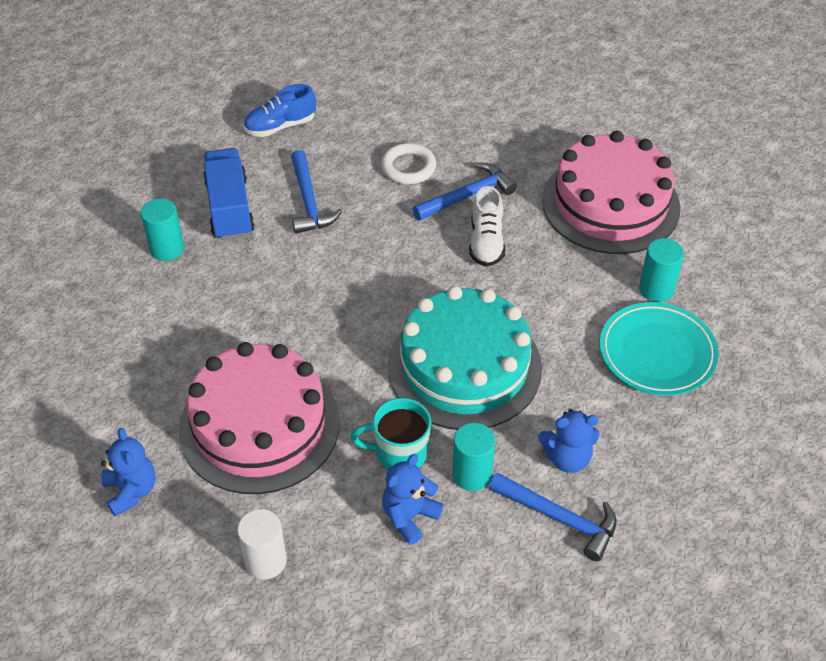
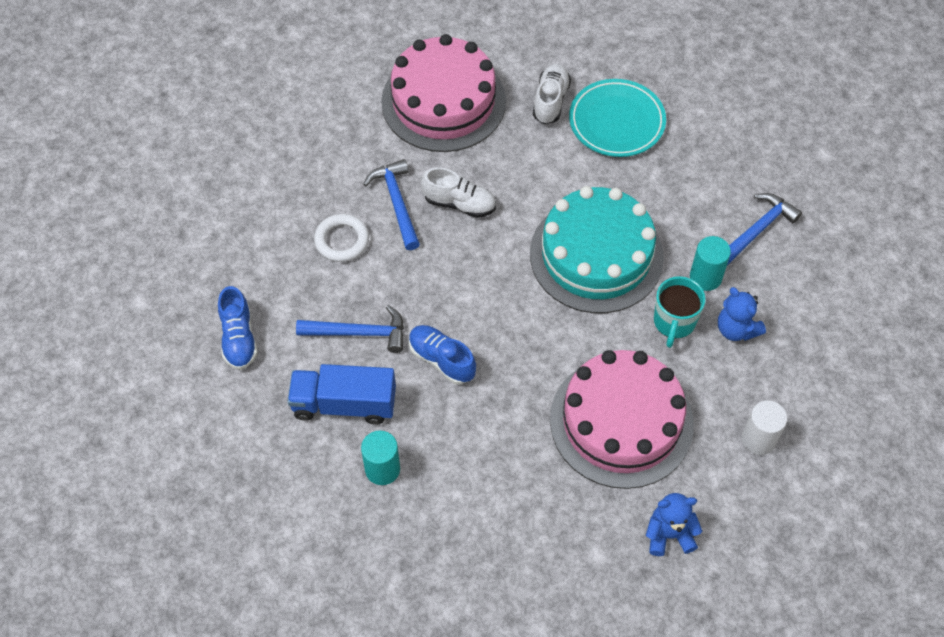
camera: 75 degrees left, 10 degrees up
(296, 266) = (441, 360): none -> blue shoe
(567, 458) = (703, 210): blue teddy bear -> none
(656, 289) = (550, 101): turquoise cylinder -> white shoe

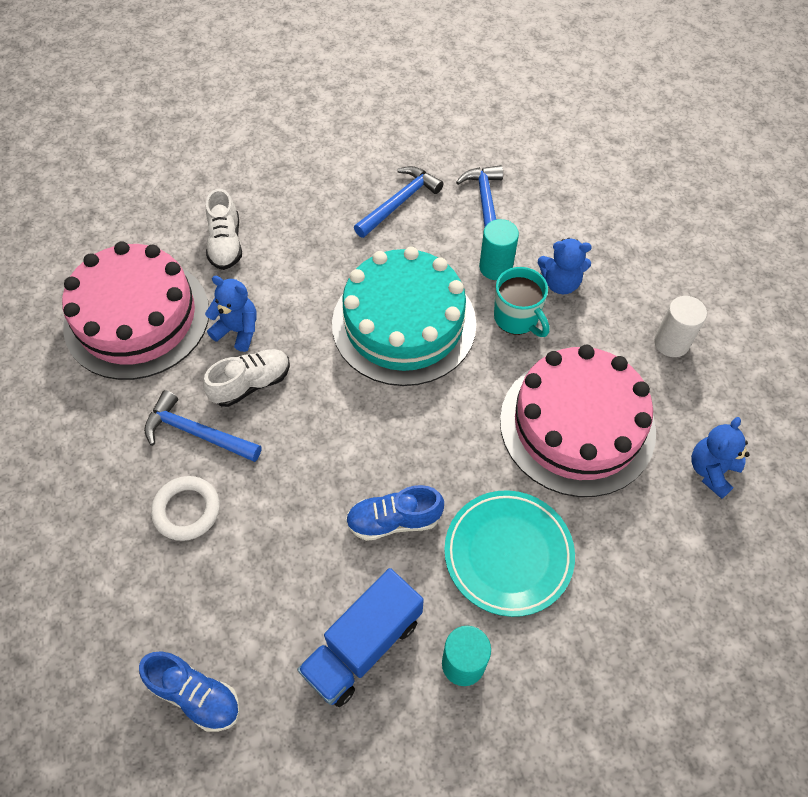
camera: 50 degrees left, 0 degrees up
(359, 333) = (299, 572): blue hammer -> blue hammer (399, 202)
(491, 164) = (238, 330): none -> blue teddy bear
(550, 101) = (226, 244): white shoe -> white shoe turned 150 degrees counterclockwise
(616, 122) = (295, 216): turquoise plate -> turquoise plate (508, 554)

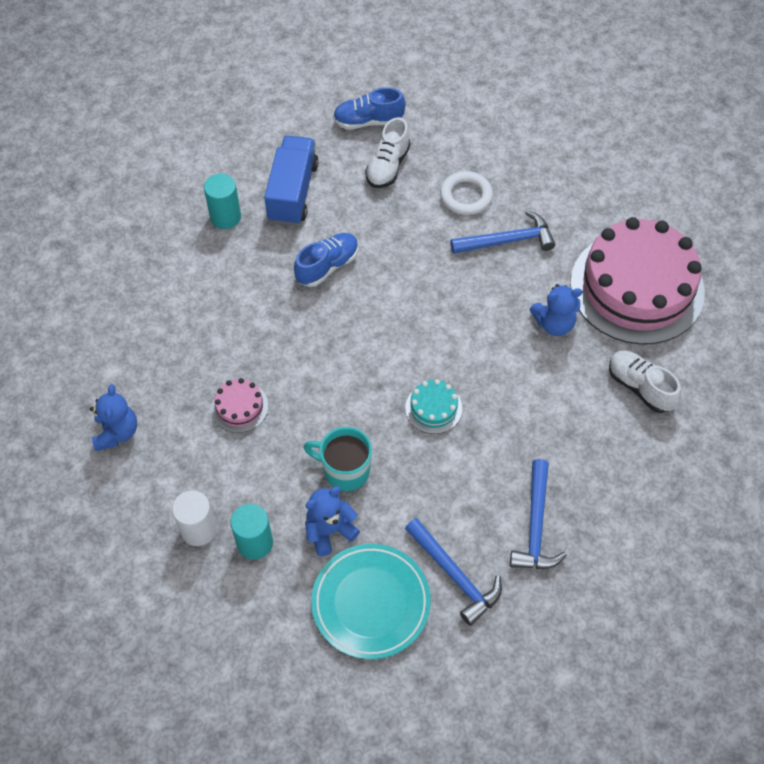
camera: 145 degrees right, 0 degrees up
(251, 384) = (504, 292): white shoe -> white shoe (388, 166)
(404, 323) = (433, 408): turquoise cake -> turquoise cake, size x0.40
(495, 267) = (397, 510): turquoise cylinder -> turquoise cylinder (255, 542)
(508, 554) = (236, 290): turquoise plate -> turquoise plate (371, 603)
(577, 425) = (239, 407): pink cake -> pink cake, size x0.40

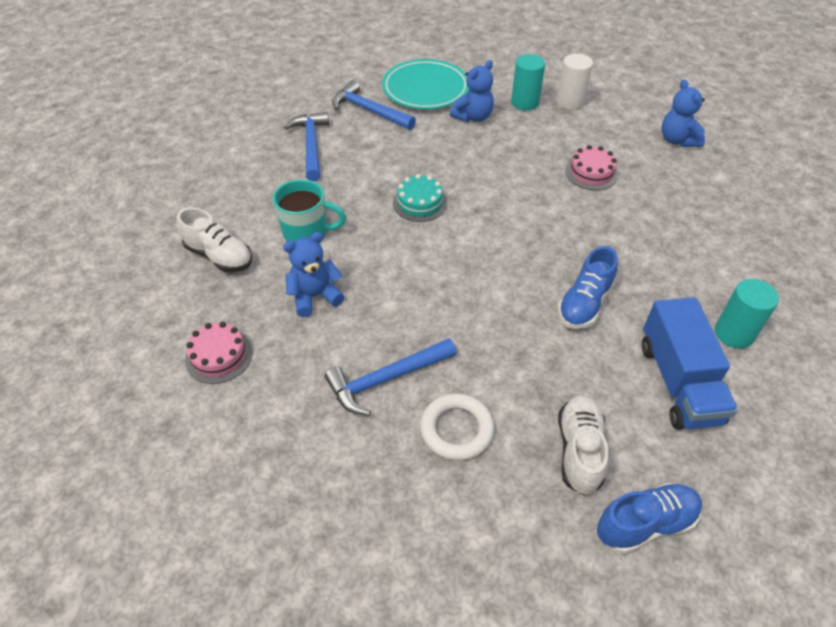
camera: 165 degrees right, 10 degrees down
(345, 471) = (479, 150): turquoise mug -> turquoise mug (307, 233)
(637, 287) = (219, 356): pink cake -> pink cake, size x0.40

